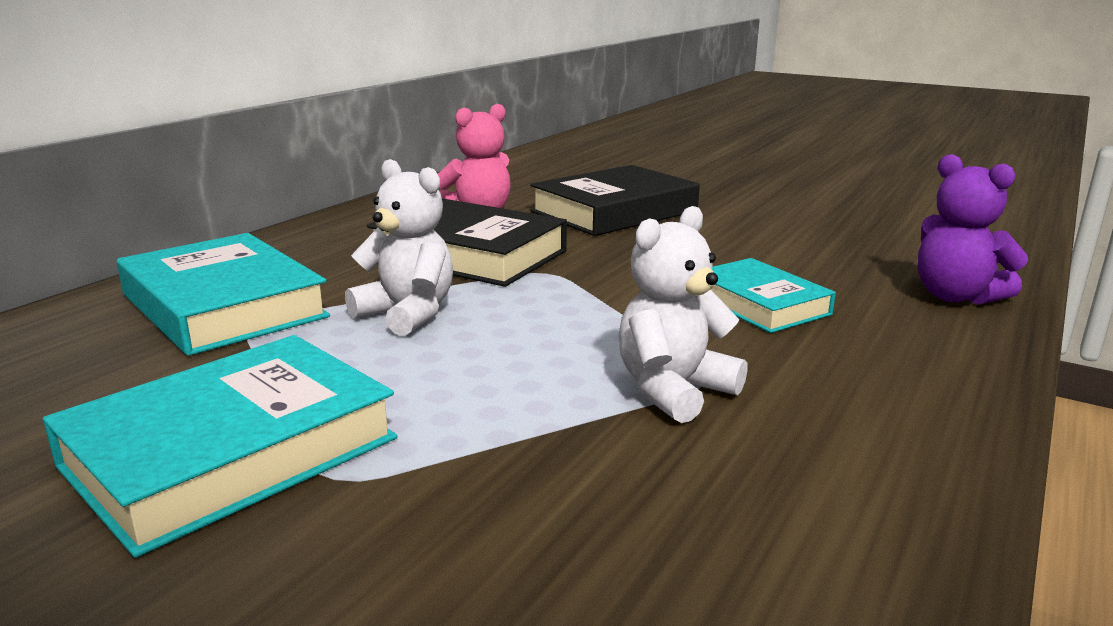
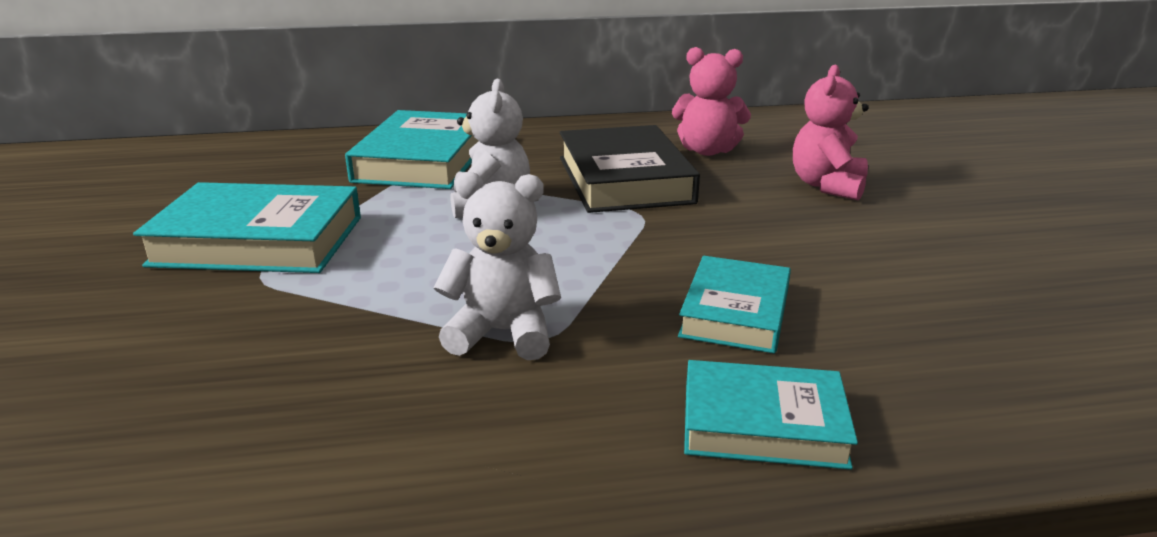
camera: 50 degrees right, 5 degrees up
(614, 211) = (827, 186): black book -> pink teddy bear
(919, 352) = (763, 424): none -> turquoise book
(955, 297) = (966, 410): purple teddy bear -> none

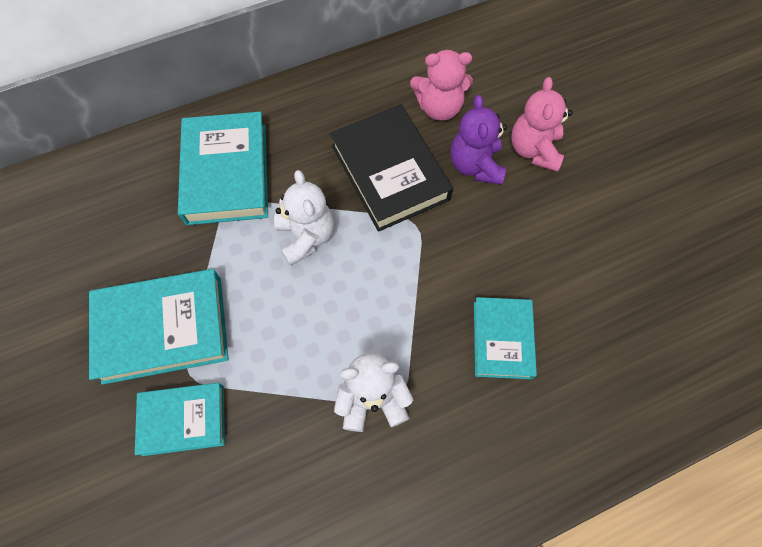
camera: 15 degrees left, 40 degrees up
(741, 187) = (475, 165): none -> purple teddy bear
(763, 424) = (536, 448): turquoise book -> turquoise book (183, 420)

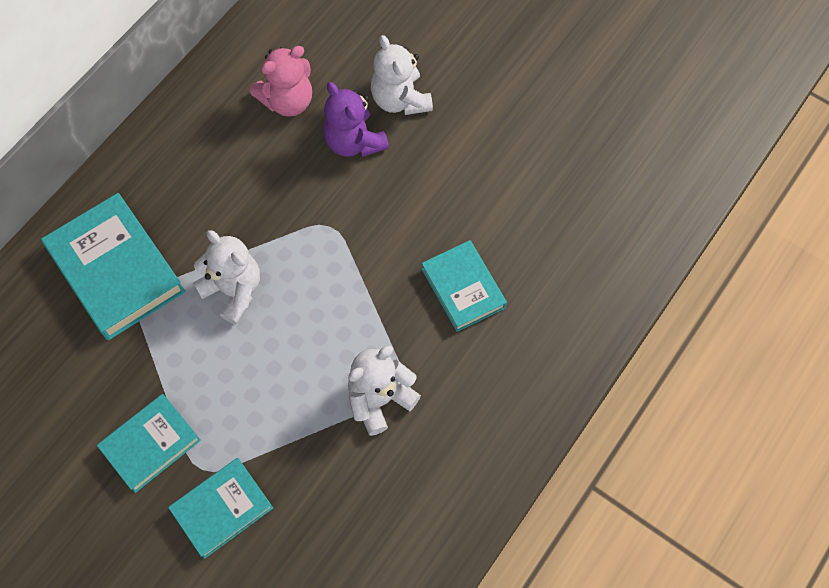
camera: 30 degrees left, 0 degrees up
(163, 329) = (151, 444): turquoise book -> turquoise book, size x0.62
(389, 172) = (277, 189): black book -> none
(534, 150) = (400, 99): pink teddy bear -> white teddy bear

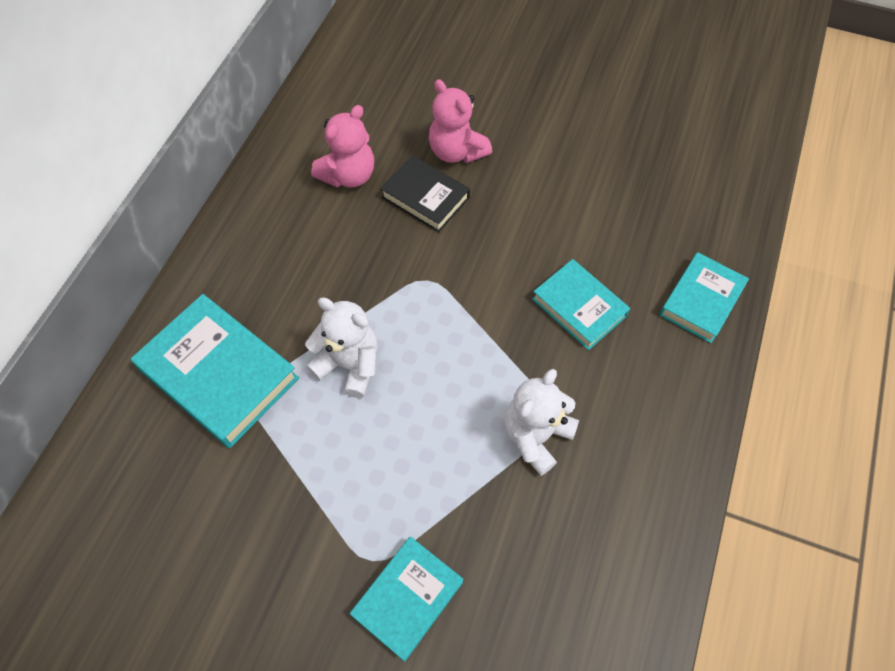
camera: 15 degrees left, 5 degrees down
(151, 444) = (307, 548): turquoise book -> turquoise book (701, 300)
(354, 142) = (425, 197): purple teddy bear -> black book
(400, 99) = (456, 151): white teddy bear -> pink teddy bear

